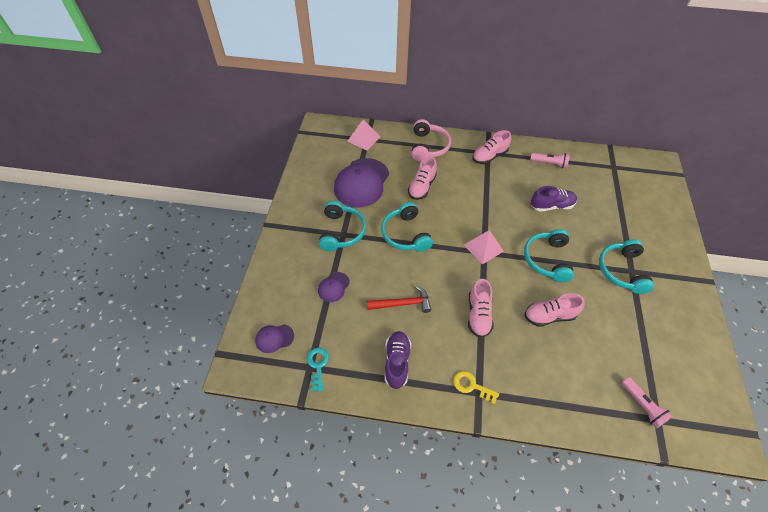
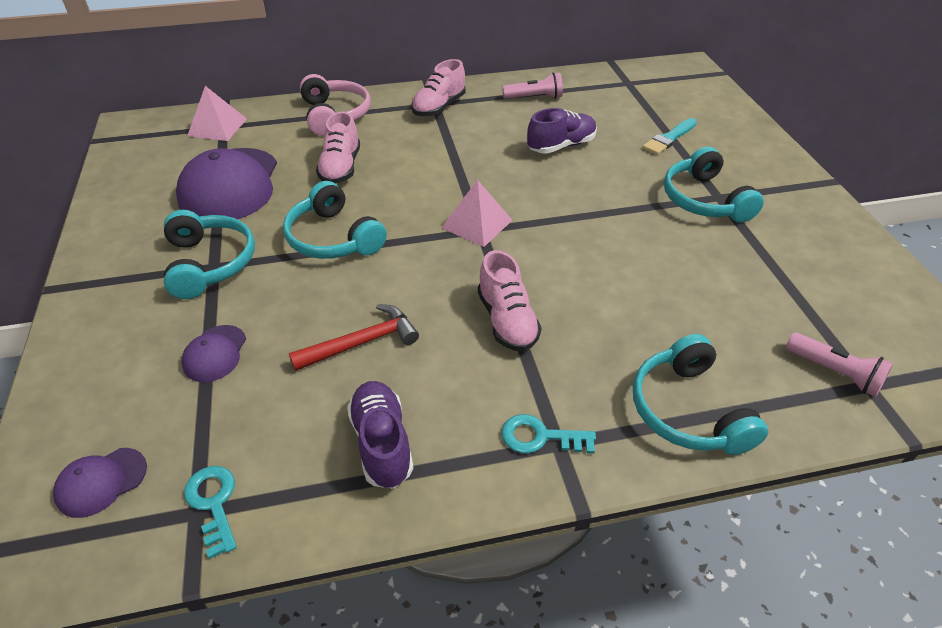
camera: 20 degrees left, 10 degrees down
(471, 386) = (540, 437): yellow key -> turquoise key
(547, 259) = (586, 214): turquoise headphones -> turquoise headphones (688, 410)
(549, 316) = (625, 289): pink shoe -> none
(620, 218) = (669, 138): none -> turquoise brush

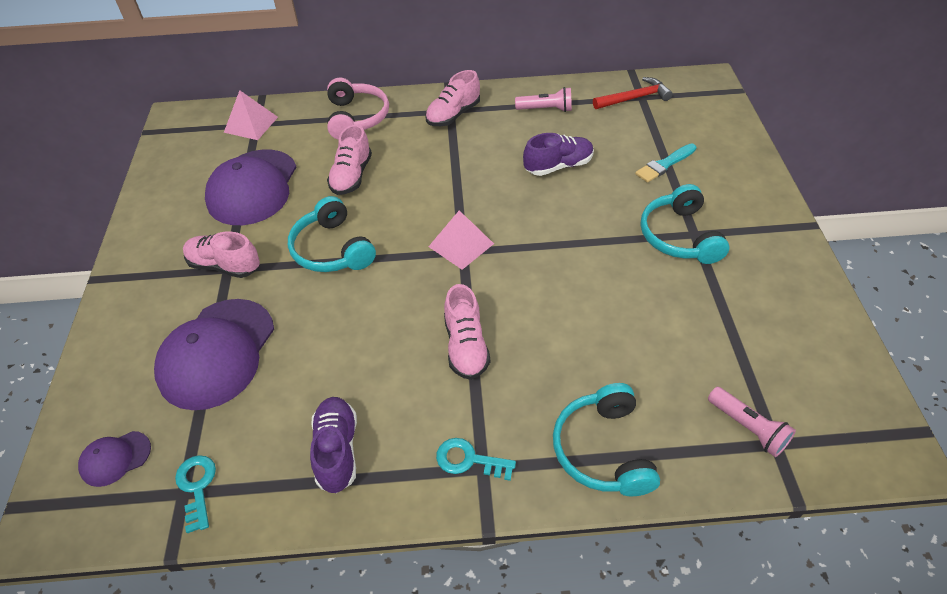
camera: 10 degrees right, 5 degrees up
(209, 263) = (224, 266): turquoise headphones -> pink shoe
(215, 353) = (217, 353): purple cap -> purple cap, size x2.15
(362, 342) = (338, 355): red hammer -> red hammer (634, 98)

